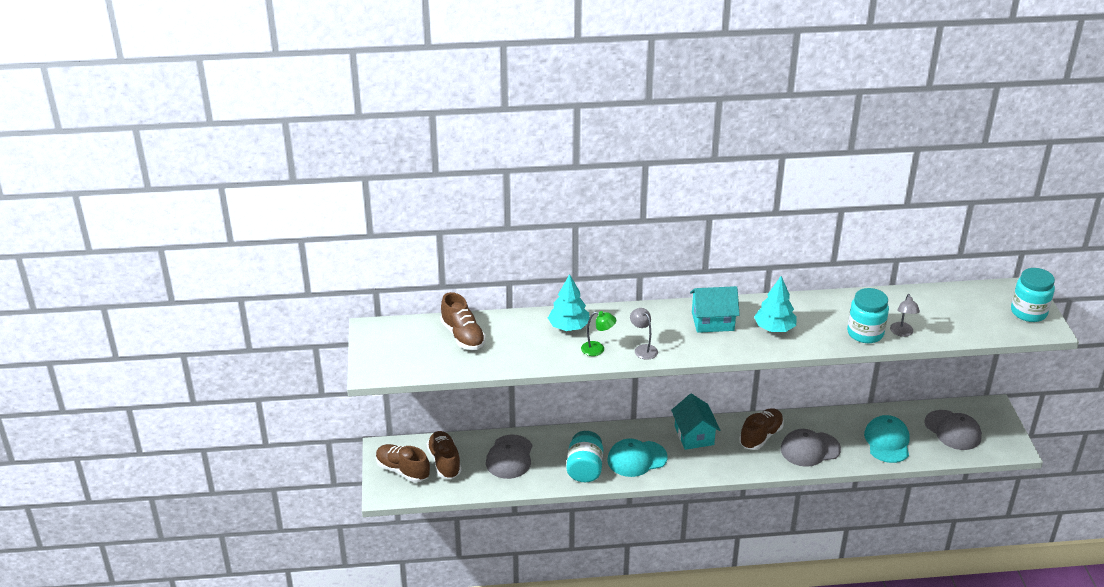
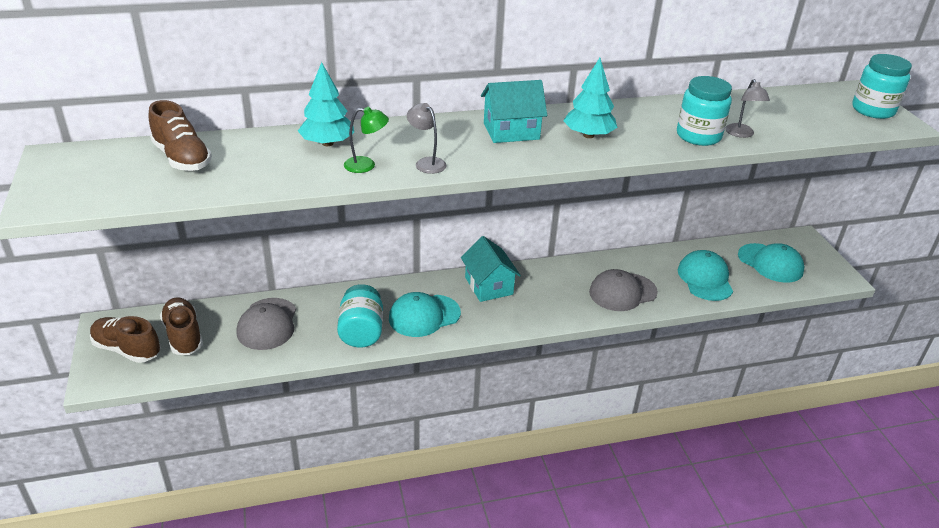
camera: 10 degrees left, 0 degrees up
(761, 436) = (565, 282): brown shoe -> none
(952, 430) = (770, 263): grey cap -> turquoise cap

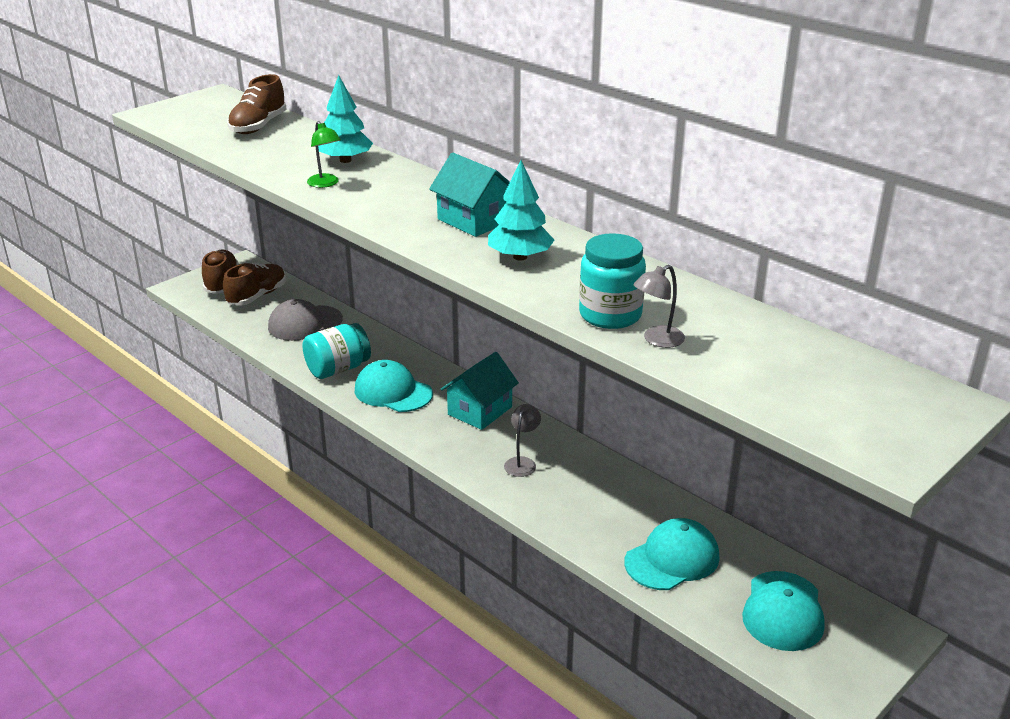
camera: 60 degrees right, 5 degrees down
(426, 163) = (360, 203): grey lamp -> grey lamp (522, 462)
(622, 292) = (568, 501): grey cap -> none
(873, 110) = (901, 426): turquoise jar -> none

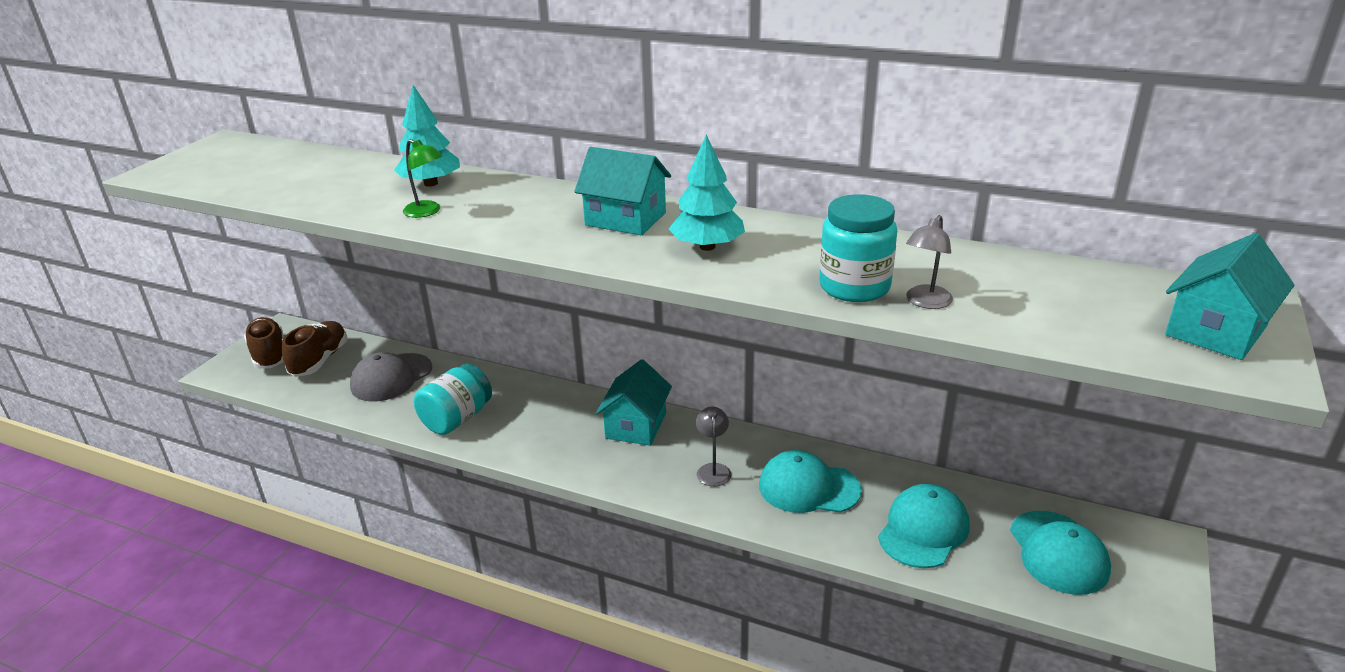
camera: 20 degrees left, 0 degrees up
(258, 126) = (300, 165): brown shoe -> none
(393, 392) = (532, 429): turquoise cap -> turquoise cap (808, 488)
(889, 420) = (1215, 330): none -> turquoise house

